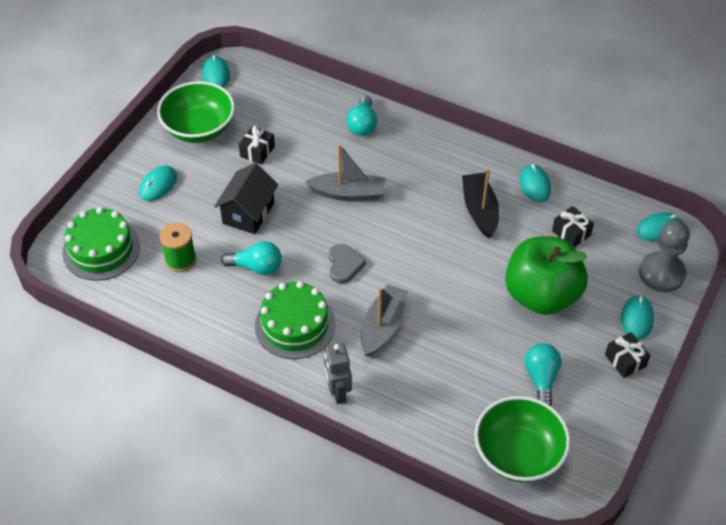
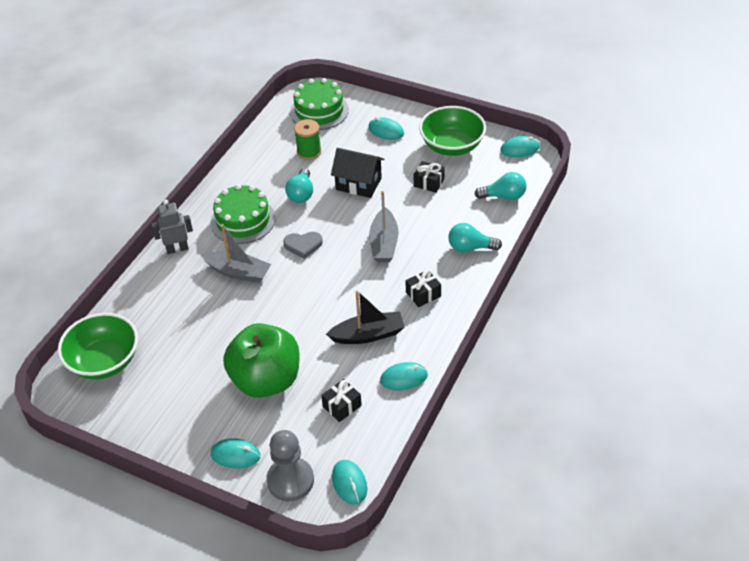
camera: 90 degrees right, 5 degrees down
(541, 379) = (175, 378): turquoise light bulb -> turquoise light bulb (503, 196)
(625, 360) = (188, 442): black gift -> black gift (423, 294)

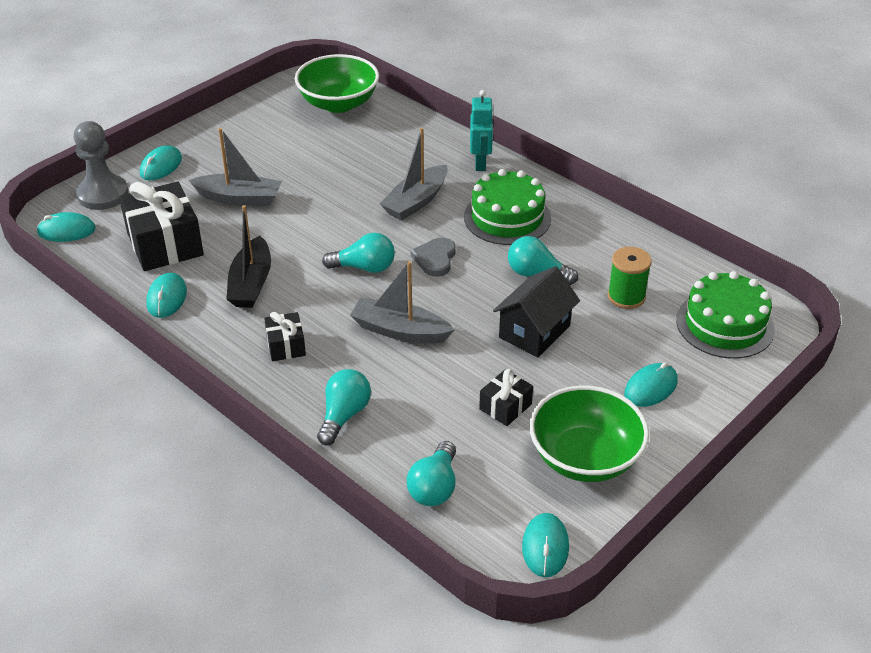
camera: 105 degrees right, 5 degrees down
(177, 249) = (480, 163): grey robot -> turquoise robot
(266, 380) = (239, 198): green apple -> grey boat
(326, 279) = (364, 267): none -> turquoise light bulb
(342, 406) = (165, 244): black gift -> black gift, size x1.97

